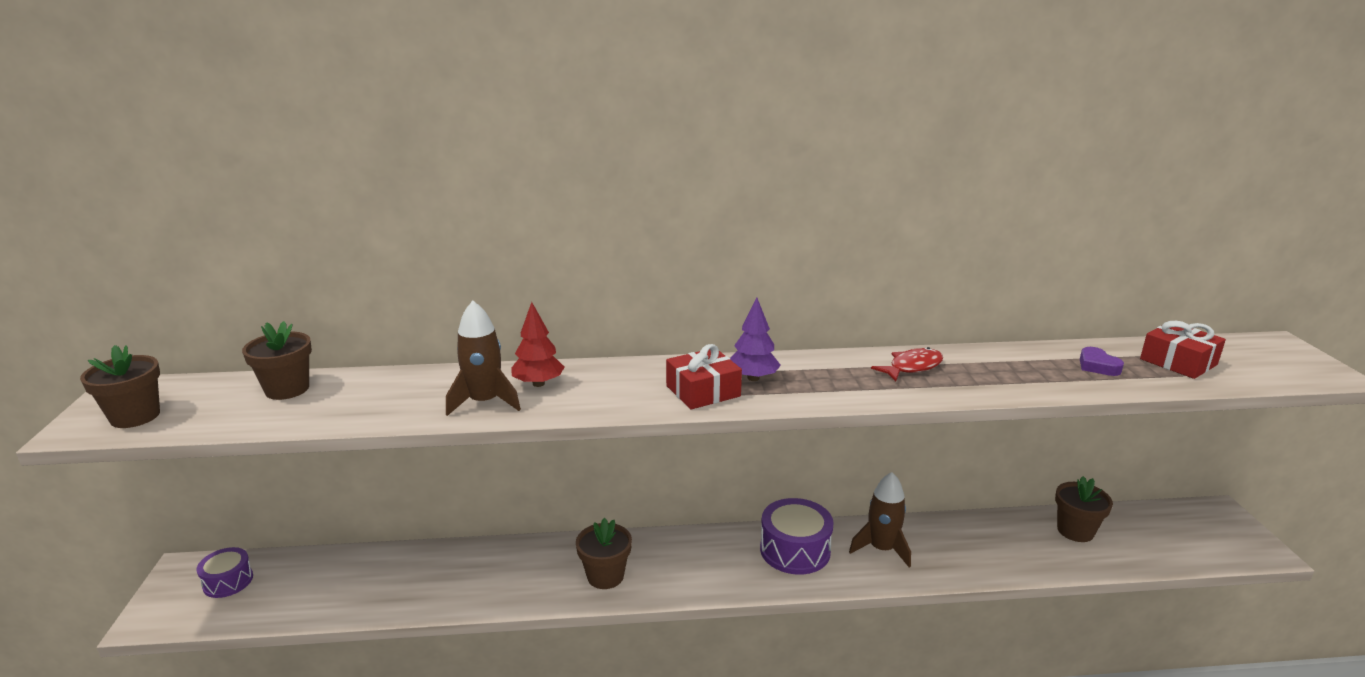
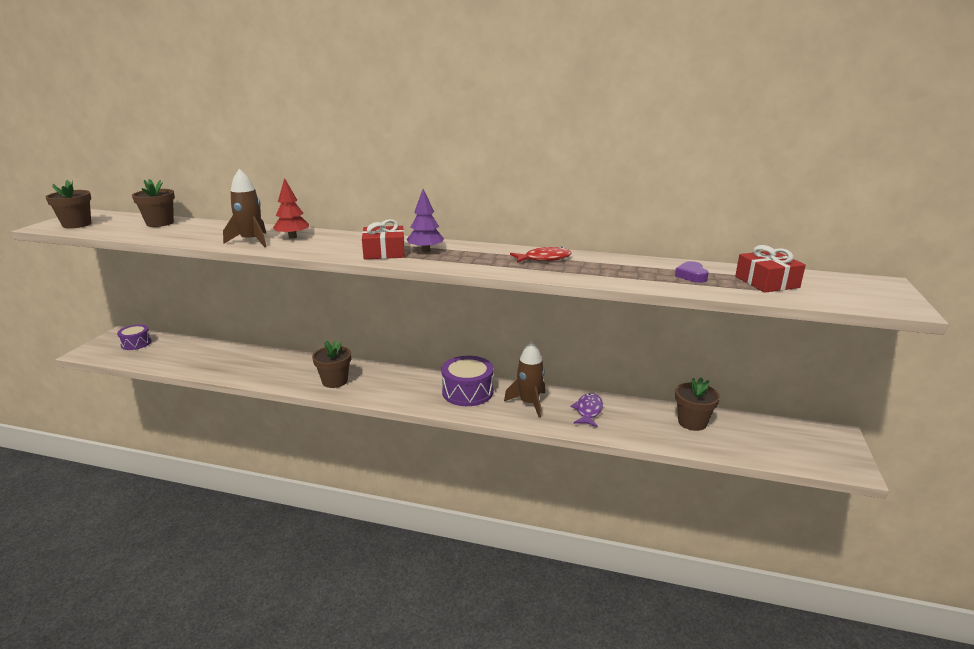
camera: 20 degrees right, 0 degrees up
(956, 543) = (588, 411): none -> purple fish

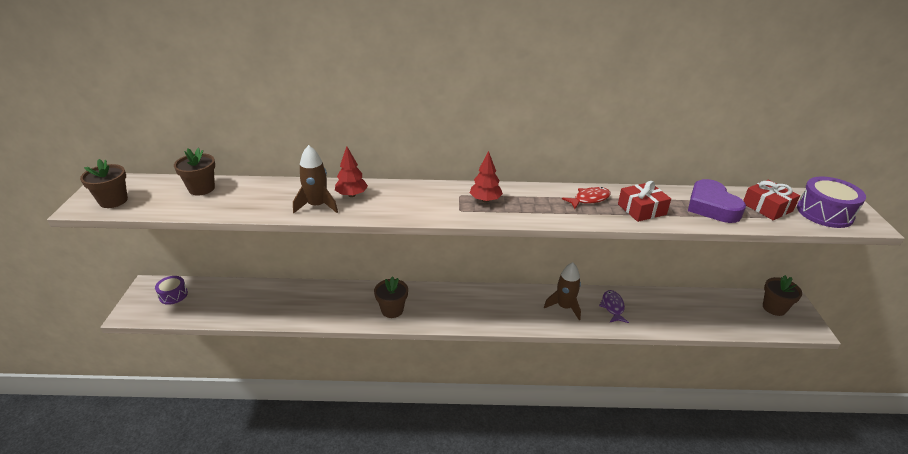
camera: 15 degrees left, 10 degrees up
(384, 252) = (452, 207): red gift -> red gift (641, 209)
(425, 250) = (485, 200): purple tree -> red tree
(467, 392) = (510, 303): purple drum -> purple drum (824, 213)
(691, 276) = (711, 207): purple heart -> purple heart, size x2.05
(692, 422) = (691, 305): brown flower pot -> brown flower pot (774, 308)

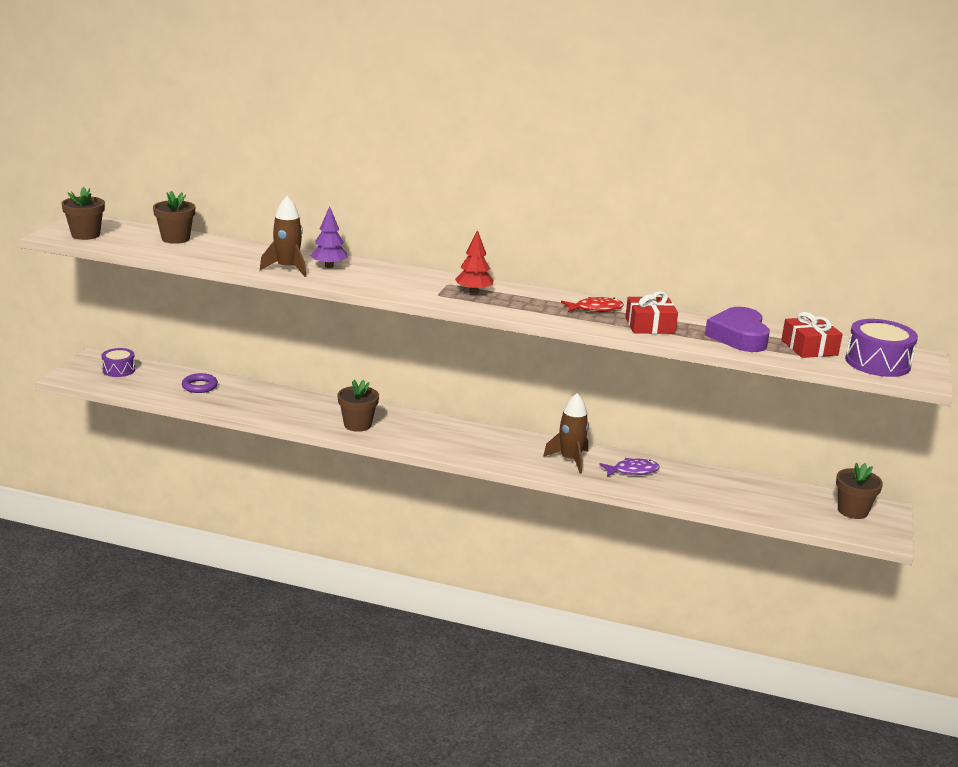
camera: 15 degrees right, 10 degrees down
(248, 297) = (199, 386): none -> purple ring
(351, 195) = (329, 266): red tree -> purple tree
(612, 307) = (632, 471): purple fish -> purple fish turned 60 degrees clockwise

